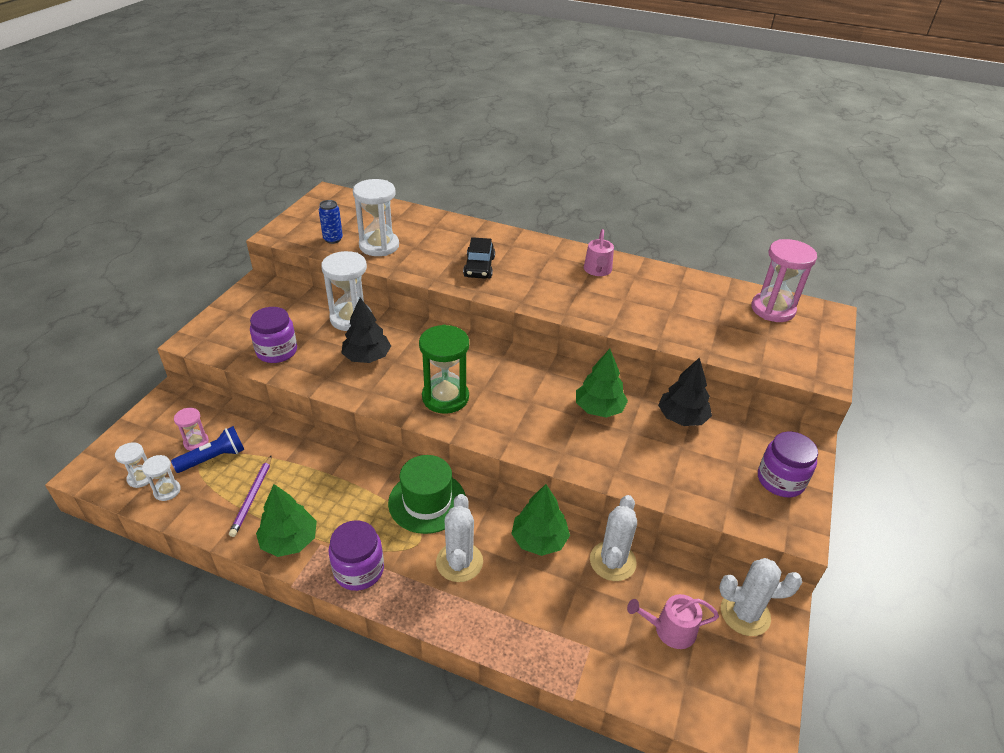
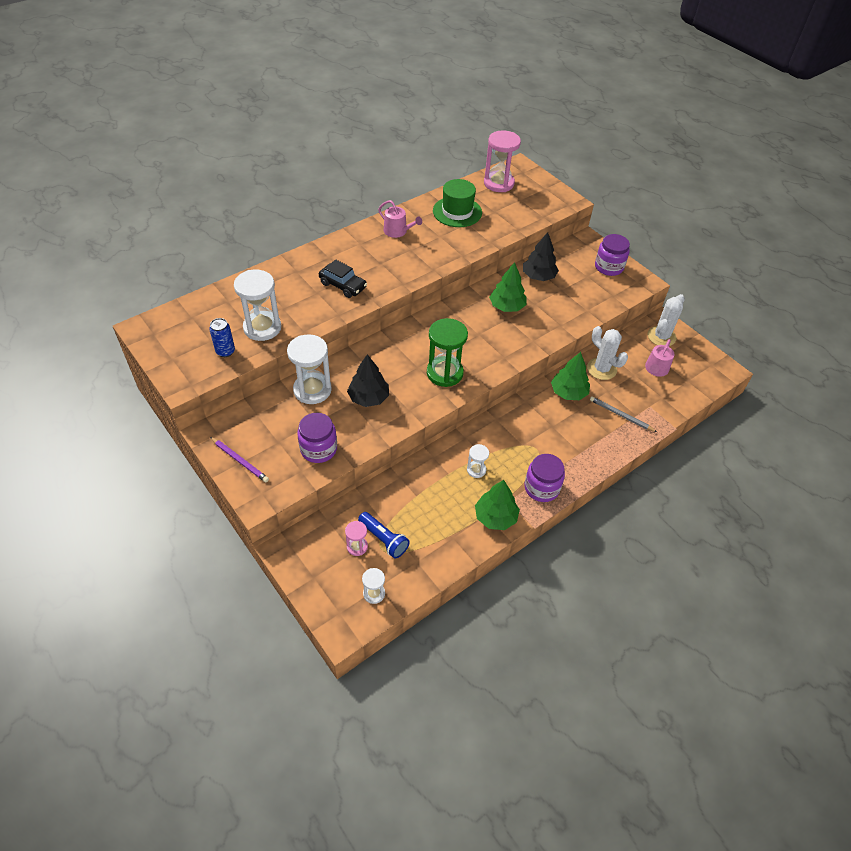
camera: 60 degrees left, 10 degrees up
(167, 491) = (400, 578): white hourglass -> white hourglass (476, 470)
(214, 458) = (384, 539): blue flashlight -> blue flashlight turned 135 degrees clockwise
(252, 497) = (441, 526): purple pencil -> purple pencil (240, 460)
(427, 501) = (506, 432): green hat -> green hat (457, 212)
(459, 562) = (563, 436): white cactus -> none
(544, 615) = (621, 415): none -> grey pencil

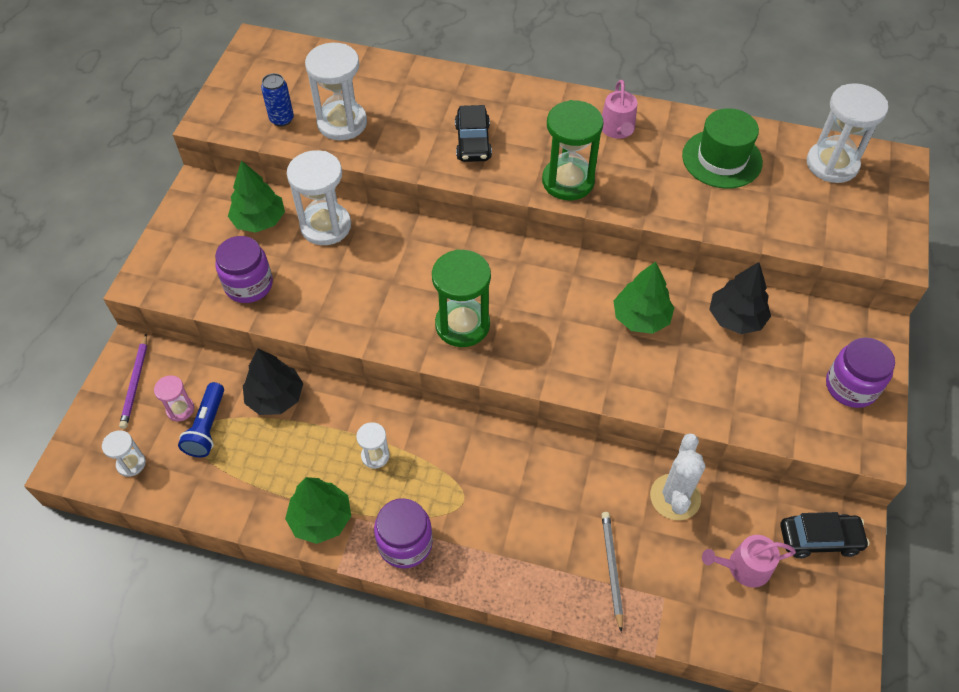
camera: 55 degrees right, 5 degrees up
(240, 460) = (182, 233): purple pencil -> purple pencil (135, 383)
(368, 398) = (358, 280): black tree -> black tree (275, 397)
(412, 268) = (568, 181): none -> green hourglass
(498, 183) = (832, 164): pink hourglass -> white hourglass
(568, 392) = (593, 482): green tree -> green tree (259, 220)
(661, 336) = (819, 539): white cactus -> black car

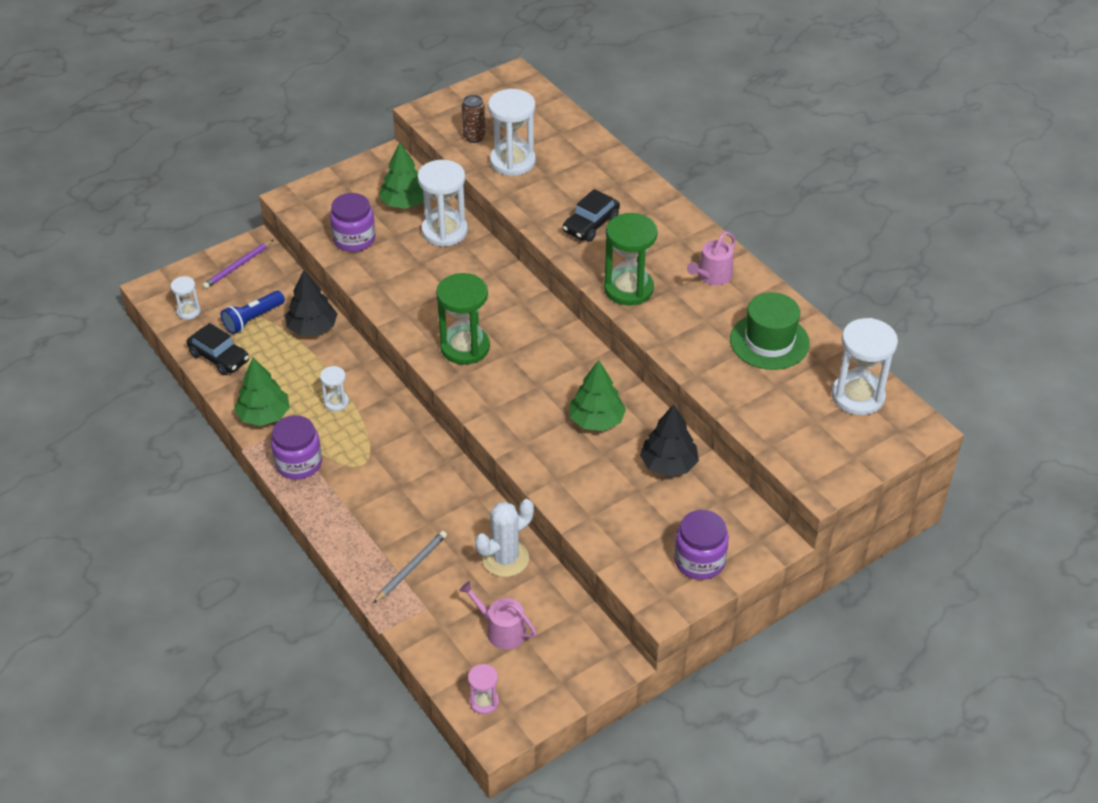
camera: 40 degrees right, 10 degrees down
(180, 409) = (248, 298): pink hourglass -> pink hourglass (484, 702)
(282, 119) = (474, 137): blue can -> brown can
(819, 539) = (577, 653): black car -> black car (219, 357)

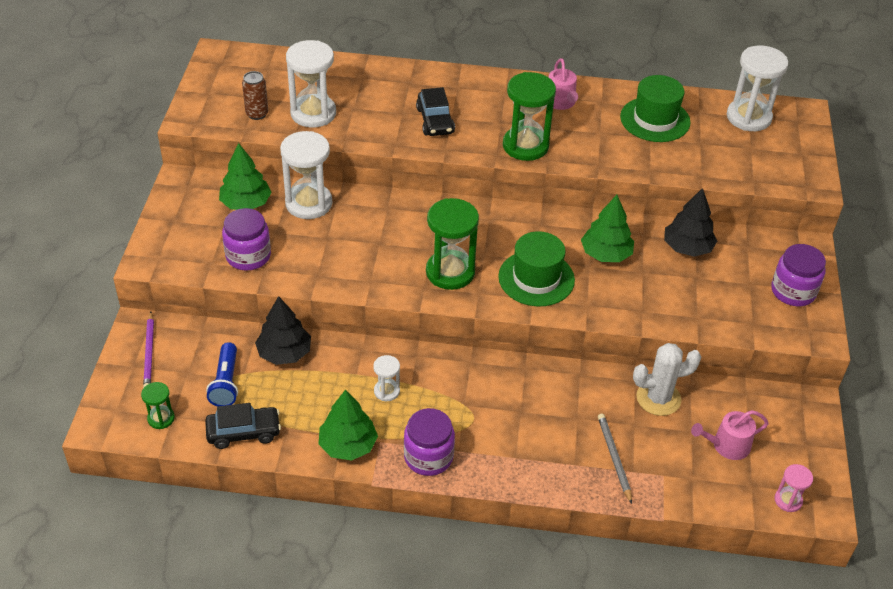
camera: 50 degrees left, 0 degrees up
(188, 311) = (161, 418): white hourglass -> green hourglass
(505, 558) = (658, 398): white cactus -> white cactus turned 75 degrees clockwise
(517, 397) = (536, 278): none -> green hat

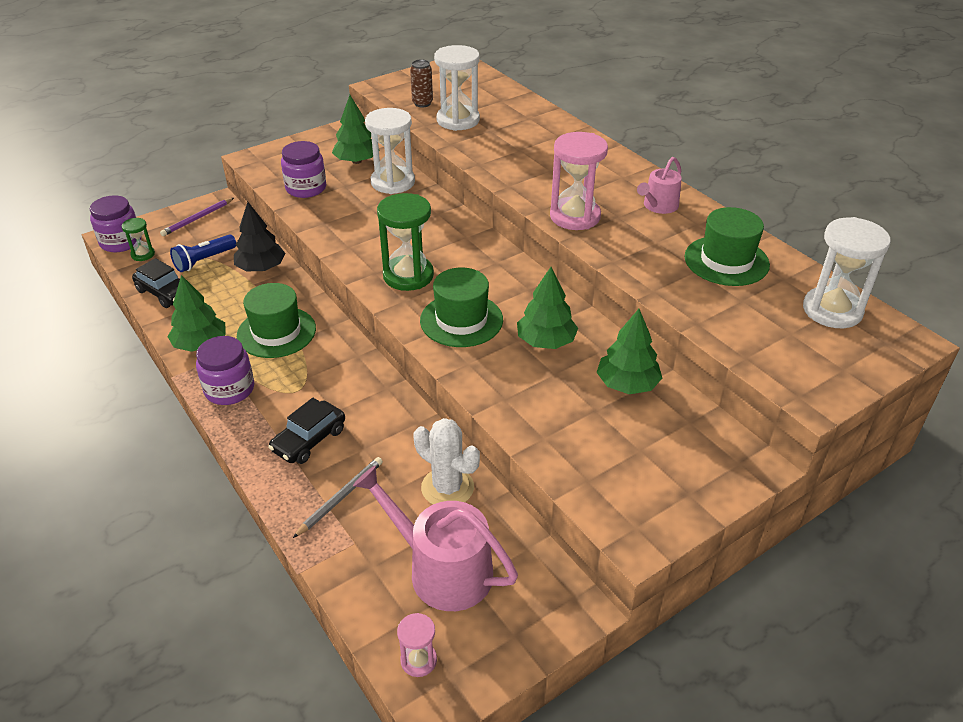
camera: 50 degrees right, 5 degrees down
(386, 391) = (276, 332): white hourglass -> green hat
(435, 121) = (534, 166): black car -> black car (309, 440)
(525, 146) = (575, 216): green hourglass -> pink hourglass
(687, 247) = (627, 384): black tree -> green tree
(726, 445) = (441, 569): pink watering can -> pink watering can, size x1.75
(793, 291) = (674, 487): purple jar -> purple jar (121, 242)

